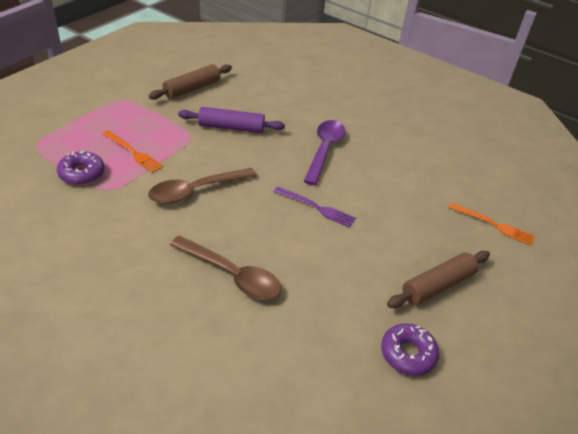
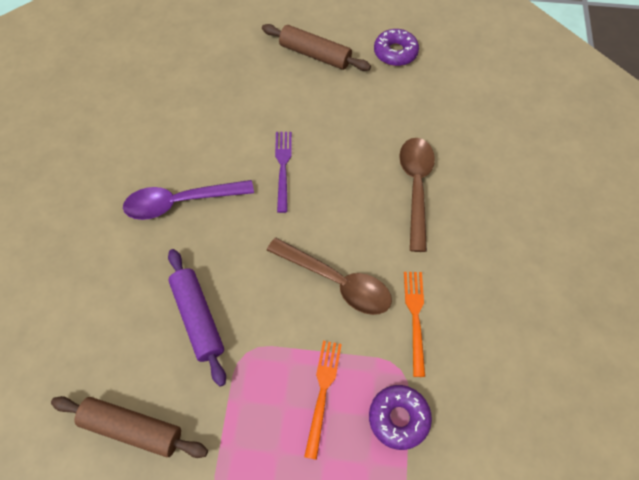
camera: 115 degrees left, 20 degrees up
(493, 225) = (210, 39): orange fork -> orange fork (415, 317)

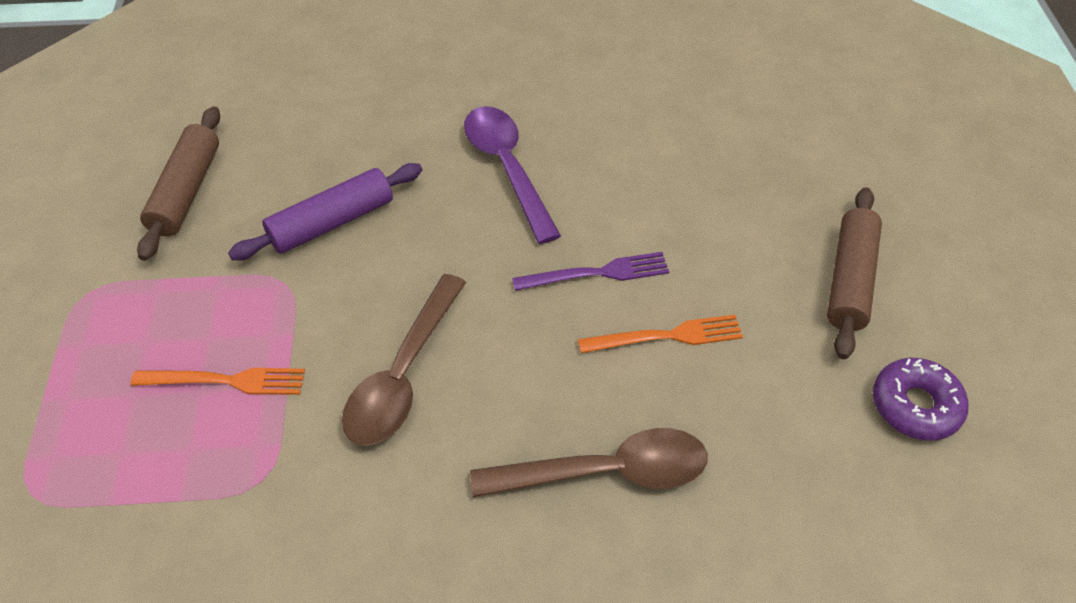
camera: 80 degrees right, 10 degrees down
(398, 418) = (183, 485): purple donut -> none
(415, 317) = (349, 494): orange fork -> orange fork (667, 336)

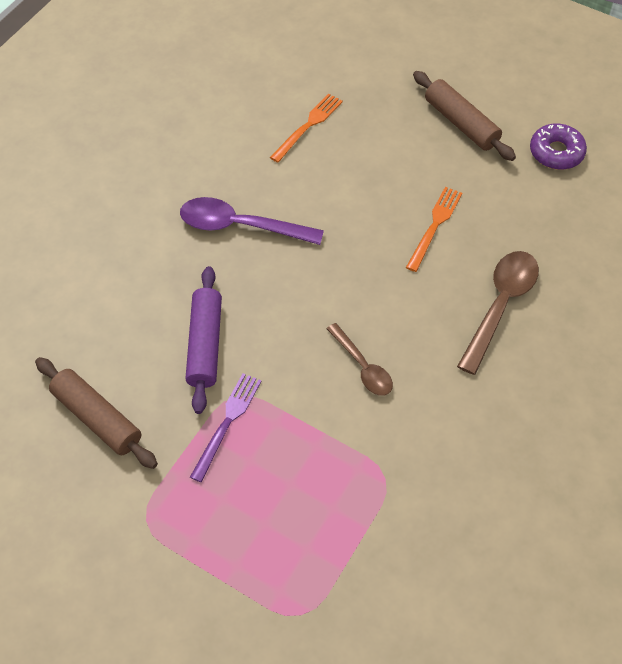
camera: 55 degrees left, 5 degrees up
(226, 381) = (294, 465): orange fork -> orange fork (308, 126)
(403, 374) = (362, 366): brown spoon -> brown spoon, size x0.62
(597, 273) = (364, 230): purple fork -> purple fork (227, 423)

